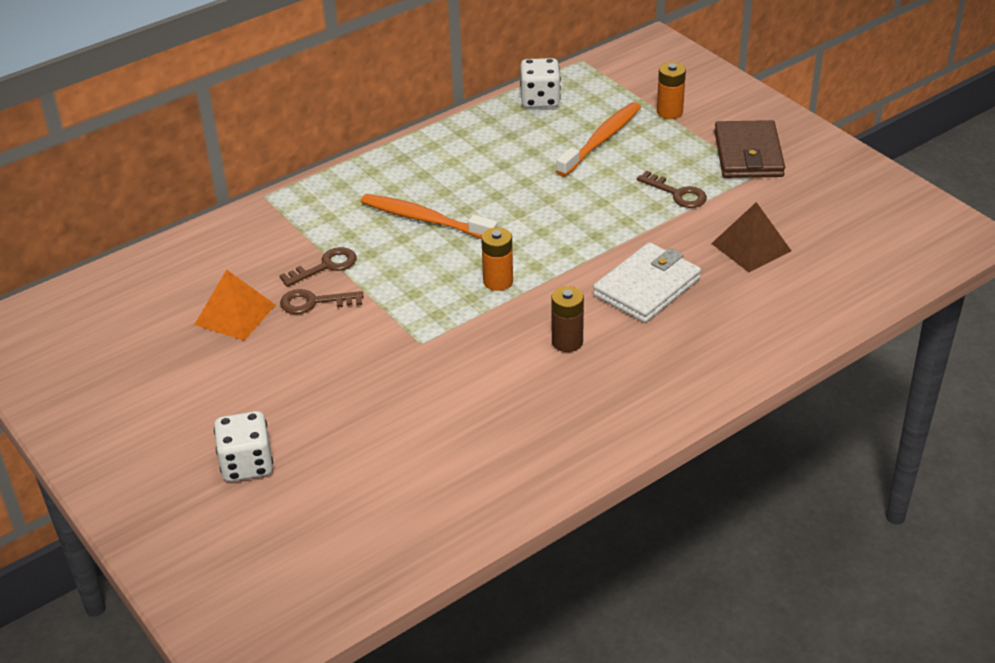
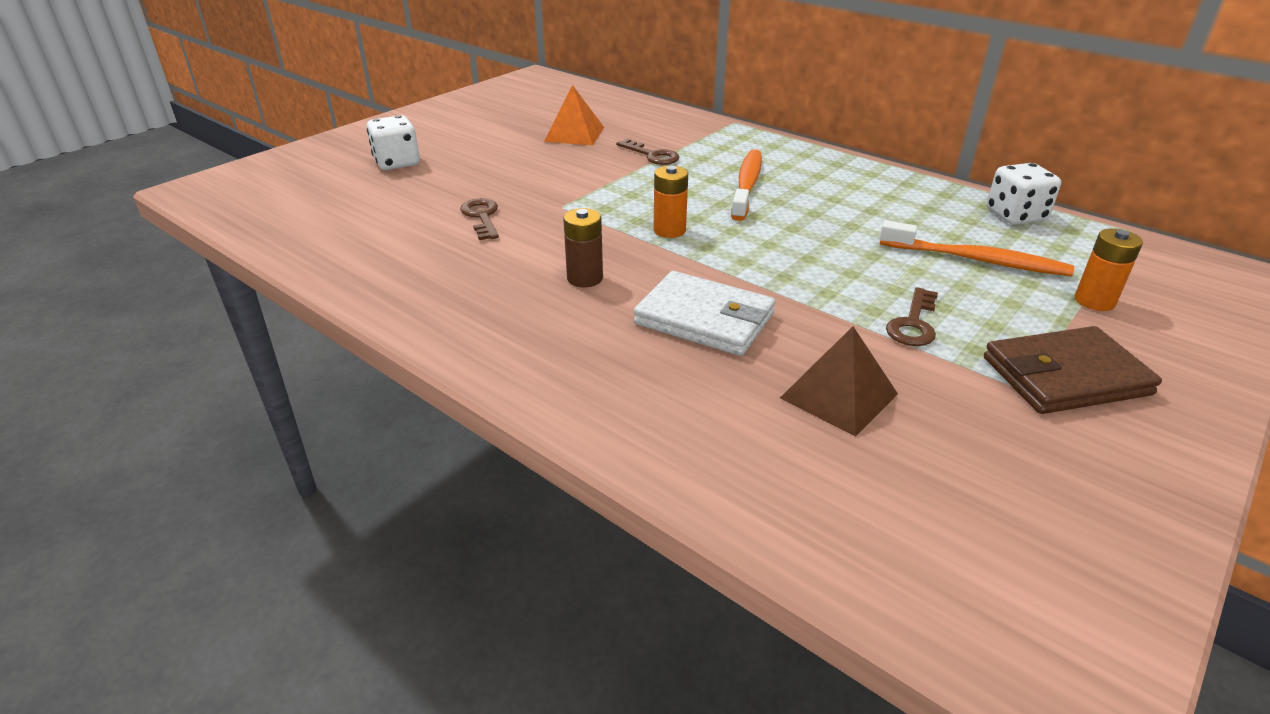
camera: 75 degrees right, 5 degrees down
(314, 302) = (601, 158): brown key -> brown key (482, 217)

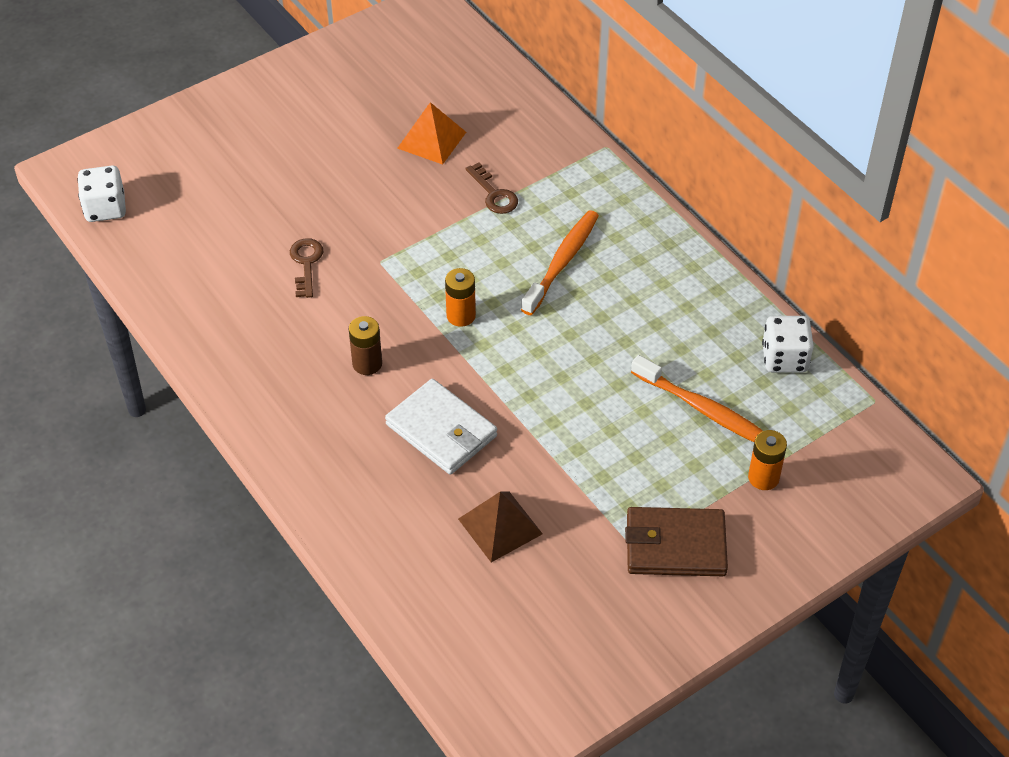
camera: 15 degrees right, 15 degrees up
(397, 163) = (249, 160): white dice -> white dice (105, 208)
(913, 323) = (599, 470): brown key -> none

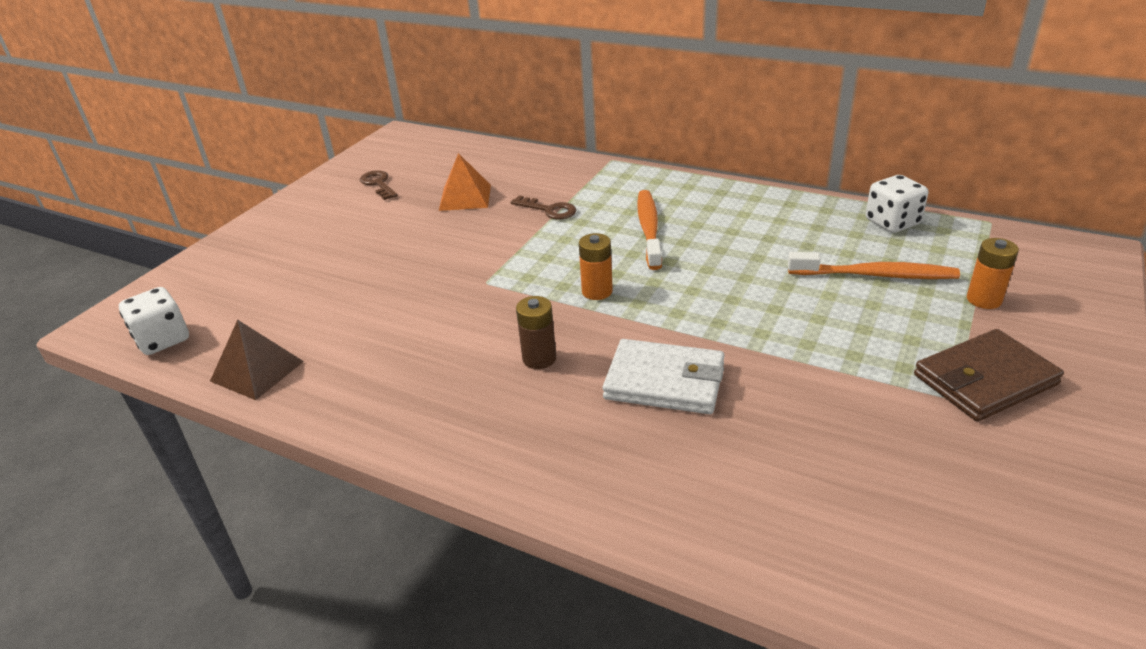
camera: 25 degrees left, 15 degrees down
(306, 263) = (413, 308): brown key -> brown key (378, 184)
(500, 526) = (808, 437): brown pyramid -> brown pyramid (257, 371)

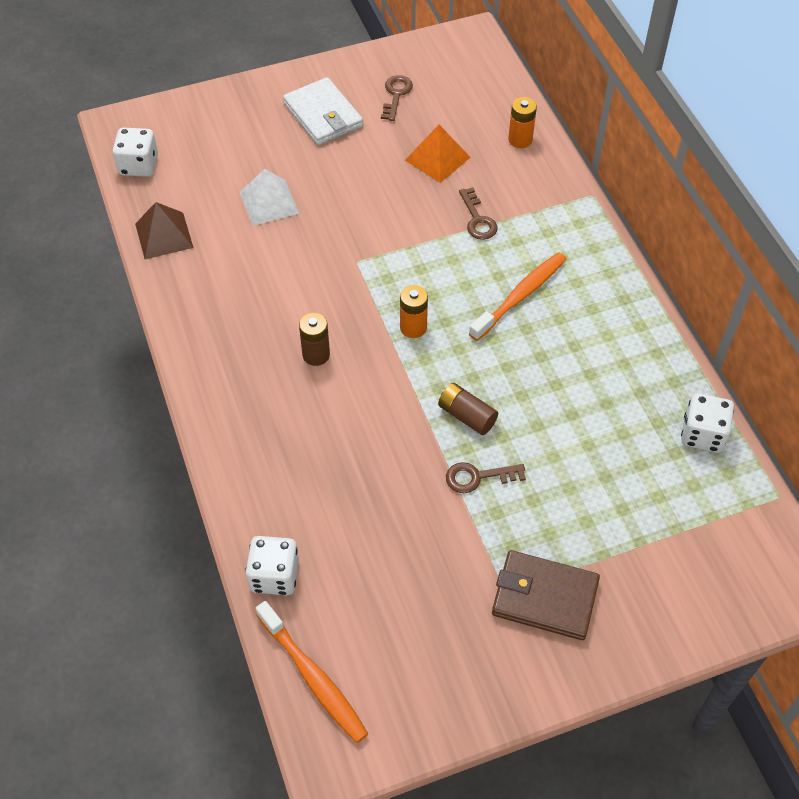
camera: 40 degrees right, 20 degrees up
(346, 292) = (269, 202): none -> white pyramid
(665, 381) = (362, 433): white wallet -> white wallet (323, 115)
(728, 314) = (467, 416): none -> brown battery
(764, 552) = (274, 576): none -> white dice
(802, 344) = (478, 477): none -> brown key
(875, 275) = (610, 467): orange toothbrush -> orange toothbrush (313, 677)
(984, 300) = (648, 549): orange battery -> orange battery (520, 140)

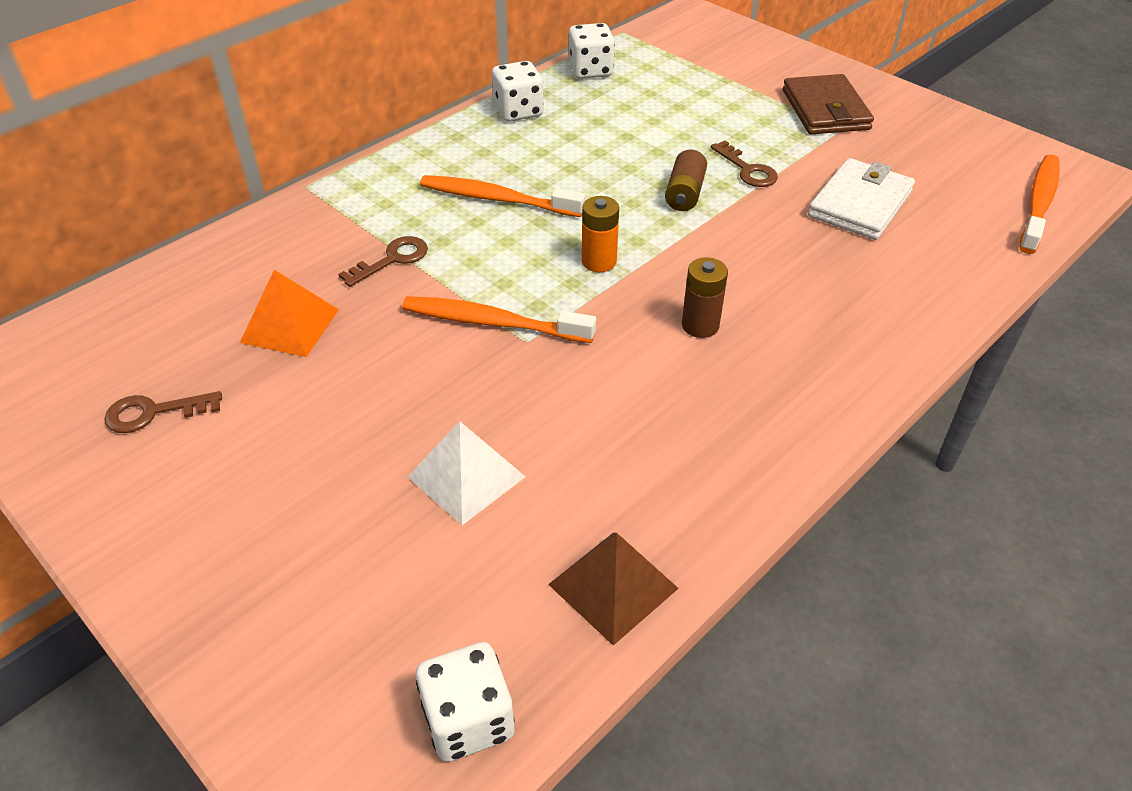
camera: 115 degrees left, 10 degrees down
(274, 576) = (983, 259): white dice -> white dice (518, 111)
(323, 115) = (231, 486): white wallet -> white wallet (860, 204)
(383, 251) = (493, 322): none -> orange toothbrush
(520, 140) = (223, 262): orange battery -> none

